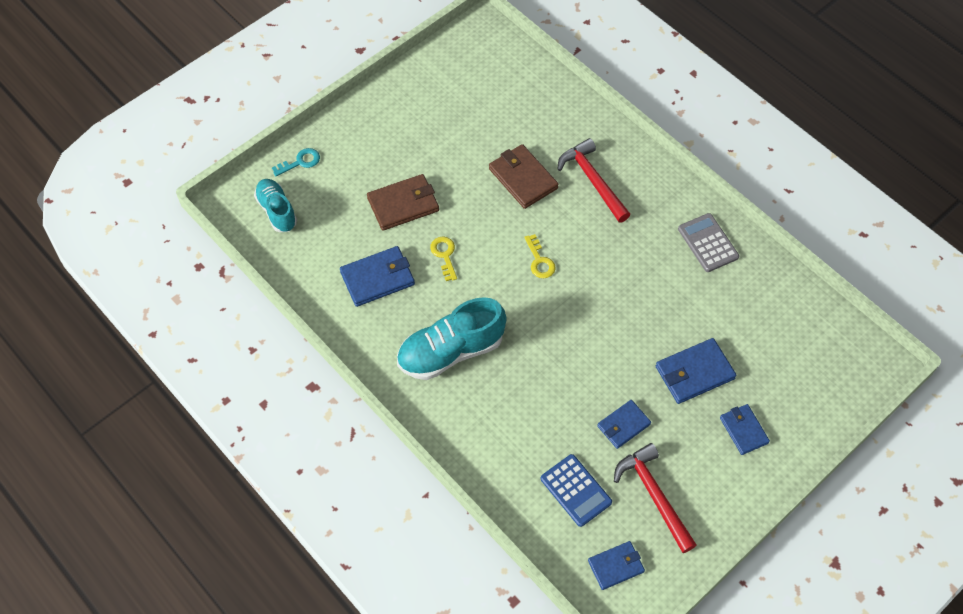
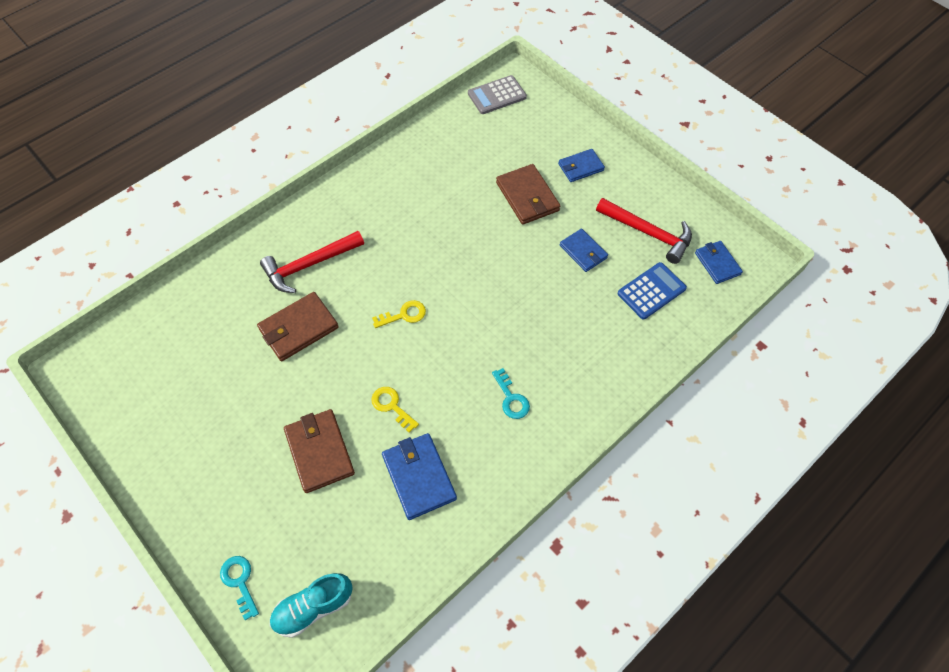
camera: 90 degrees left, 0 degrees up
(444, 255) = (392, 406): yellow key -> yellow key turned 60 degrees clockwise
(450, 351) = (511, 398): turquoise shoe -> turquoise key
(654, 495) = (648, 233): red hammer -> red hammer turned 120 degrees counterclockwise
(694, 373) = (527, 197): blue wallet -> brown wallet
(708, 243) = (391, 178): grey calculator -> grey calculator (497, 95)

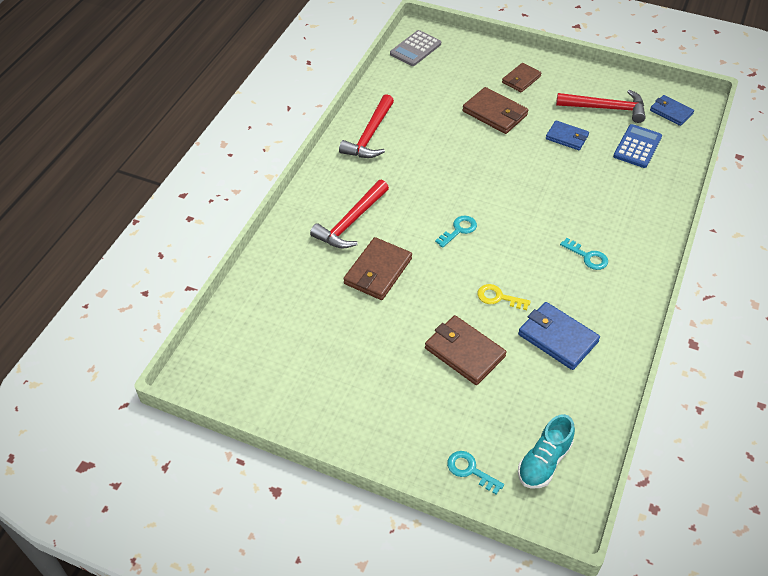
camera: 25 degrees left, 10 degrees down
(389, 177) = (370, 135): none -> red hammer
(404, 315) = (459, 230): yellow key -> turquoise key
(580, 167) = (521, 79): blue wallet -> brown wallet

